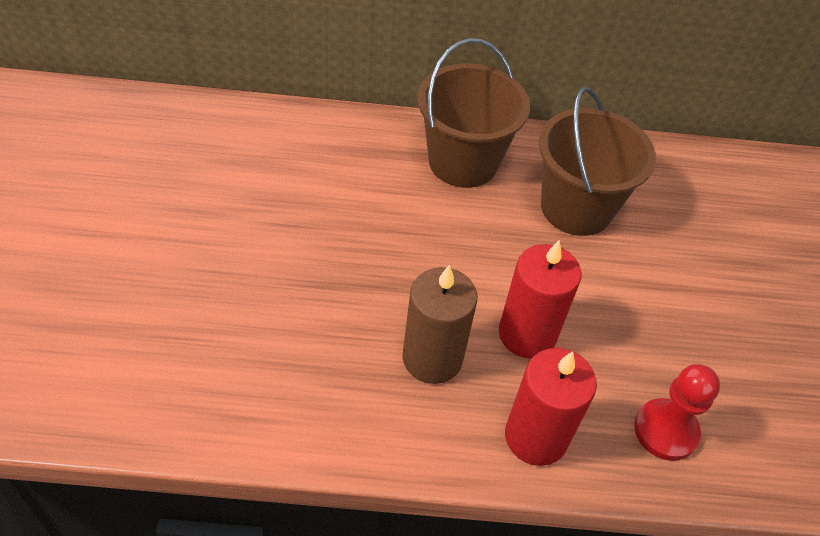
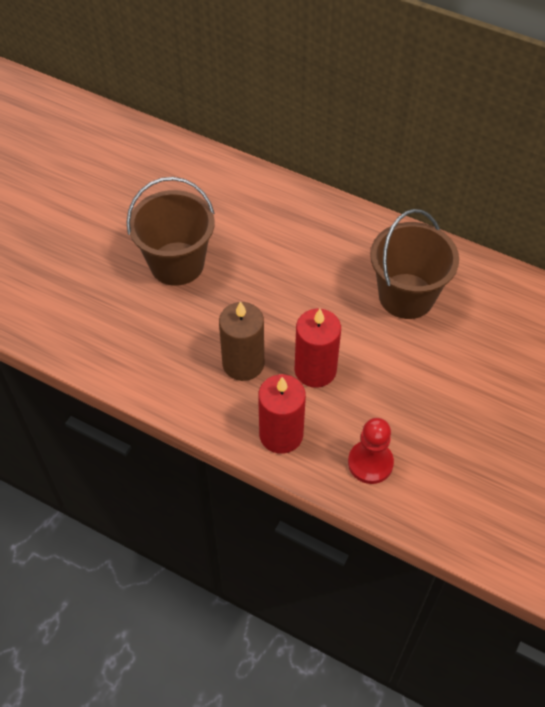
camera: 30 degrees right, 5 degrees up
(463, 162) = (343, 237): brown bucket -> brown bucket (177, 263)

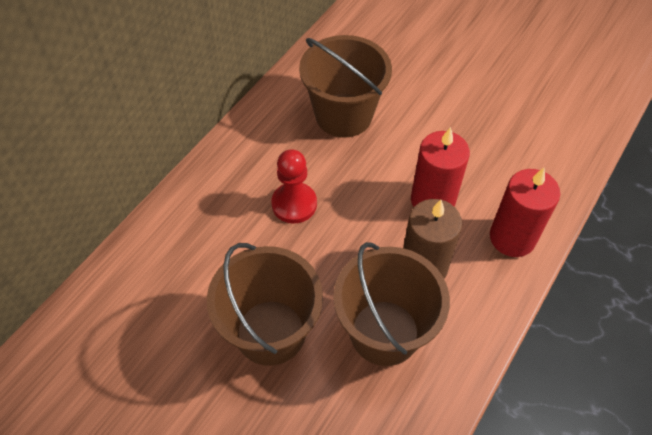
camera: 85 degrees left, 0 degrees up
(180, 337) = (384, 332): none -> brown bucket
(370, 463) = (538, 167): red pawn -> red pawn (294, 204)

